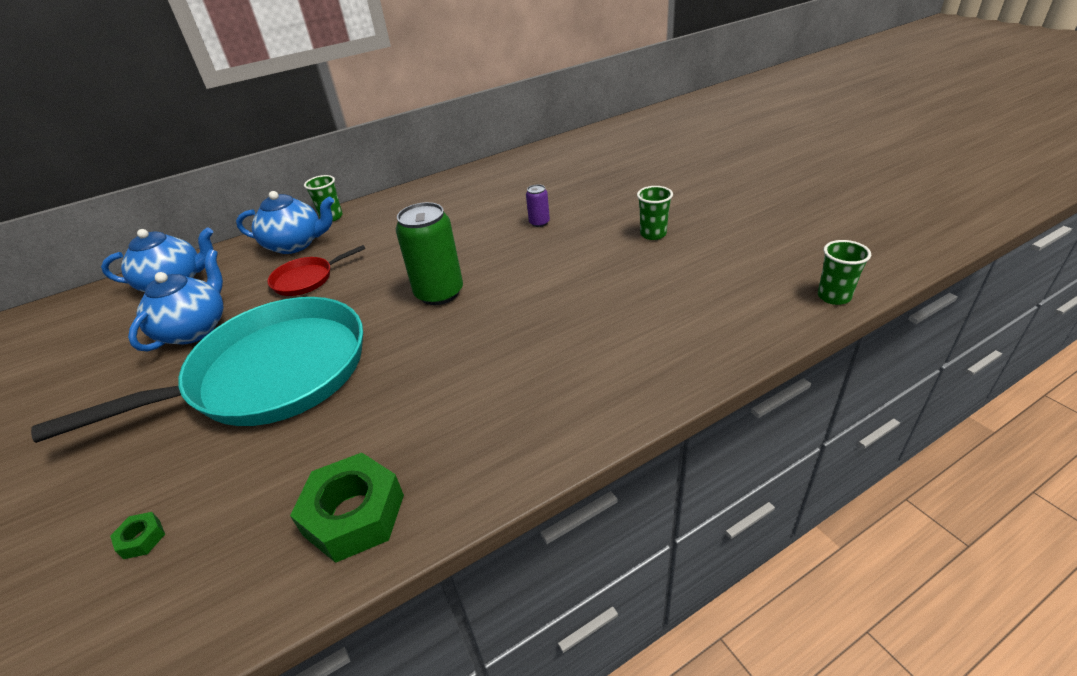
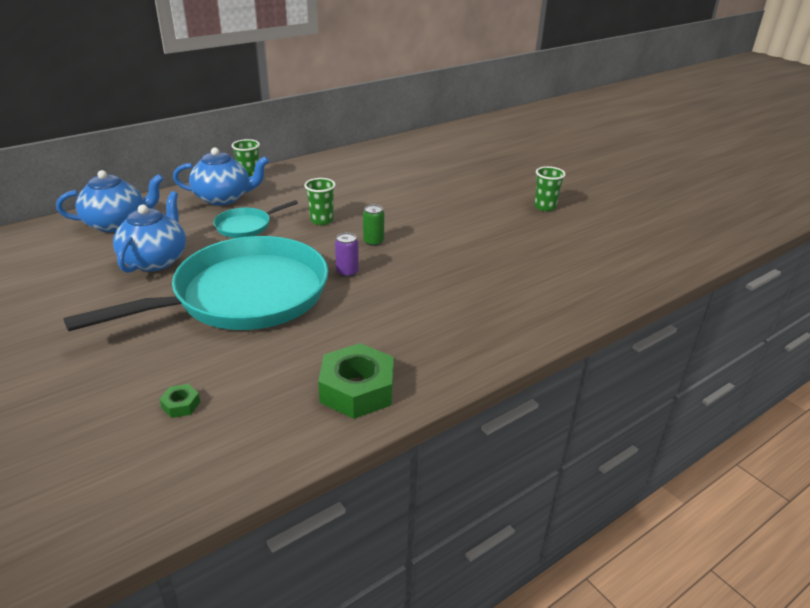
camera: 10 degrees left, 5 degrees down
(306, 279) = (246, 226): red pan -> turquoise pan
(439, 293) = (373, 242): green can -> green can, size x0.48
(539, 222) = (445, 193): purple can -> purple can (347, 272)
(834, 296) = (696, 257): green cup -> green cup (321, 220)

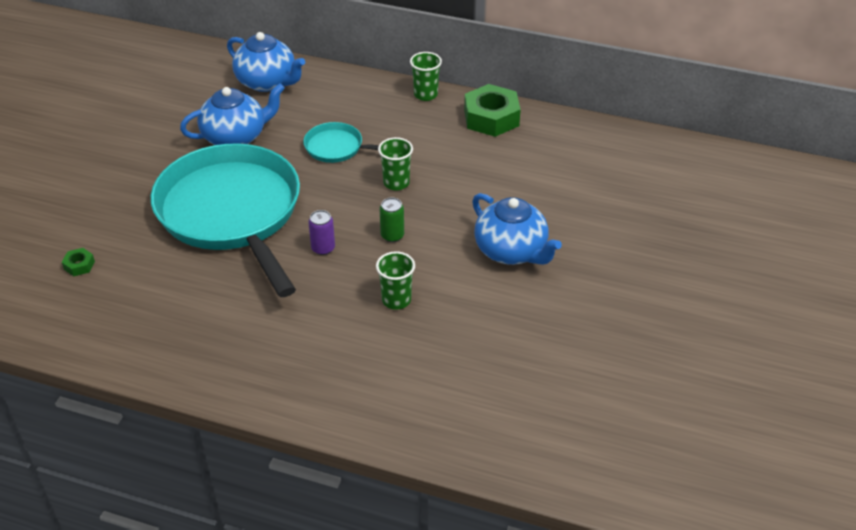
camera: 55 degrees right, 10 degrees up
(223, 198) = (370, 105): blue teapot -> blue teapot (511, 251)
(244, 295) = (231, 212): turquoise pan -> turquoise pan turned 135 degrees counterclockwise
(357, 390) = (164, 343): green nut -> green nut (491, 118)
(545, 207) = (610, 320): green cup -> green cup (396, 300)

